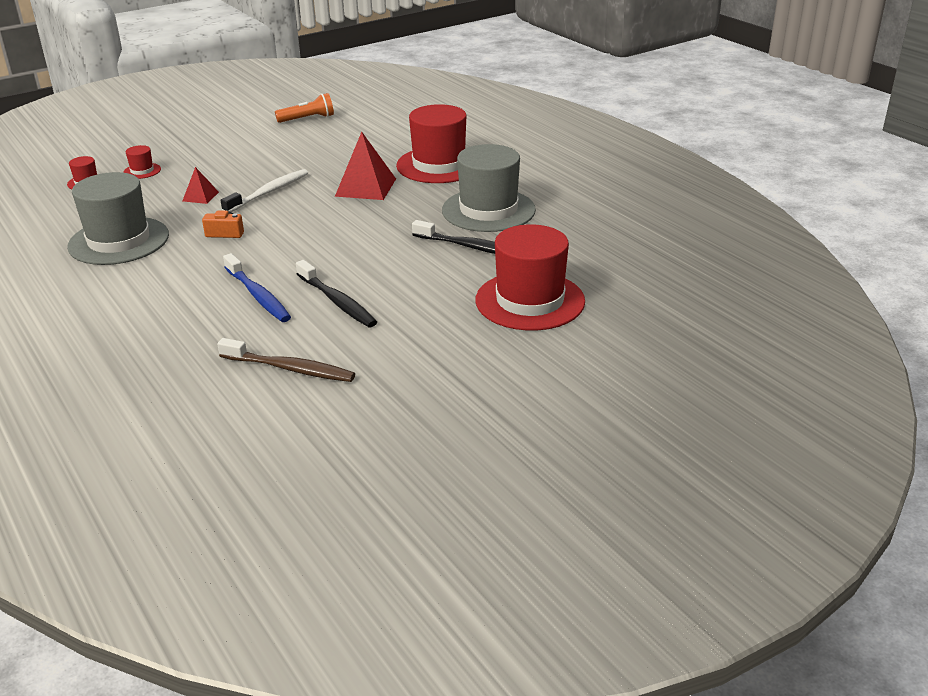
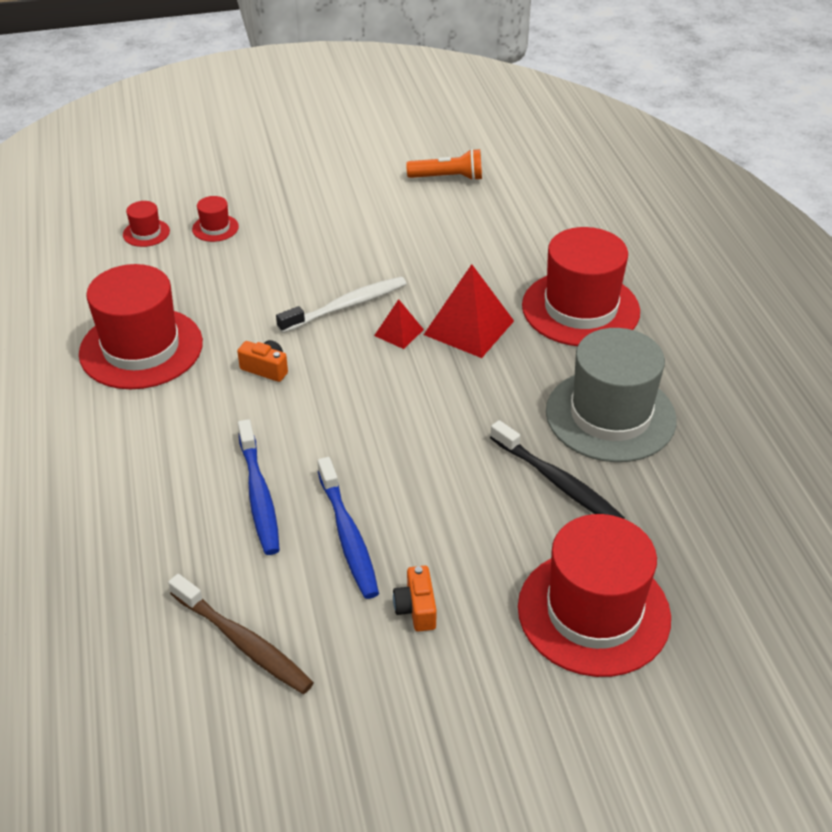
camera: 20 degrees right, 10 degrees up
(119, 241) = (141, 348): grey hat -> red hat
(200, 196) = (263, 292): red pyramid -> red pyramid (399, 332)
(337, 301) = (348, 536): black toothbrush -> blue toothbrush
(407, 325) = (416, 608): none -> orange camera

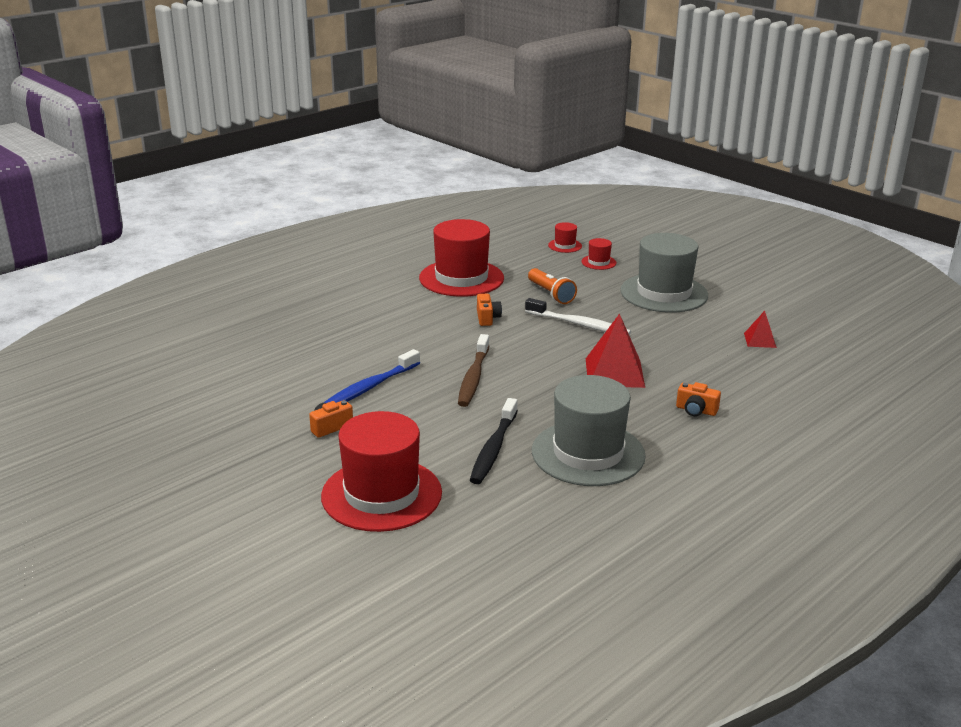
camera: 60 degrees right, 15 degrees down
(243, 642) = (261, 380): brown toothbrush -> brown toothbrush (473, 377)
(259, 495) = (377, 350): blue toothbrush -> none
(332, 218) = (664, 293): none -> grey hat
(399, 332) = (576, 349): red pyramid -> red pyramid (760, 340)
(448, 178) = (775, 318): orange flashlight -> orange flashlight (551, 294)
(580, 309) = (696, 410): red hat -> orange camera

